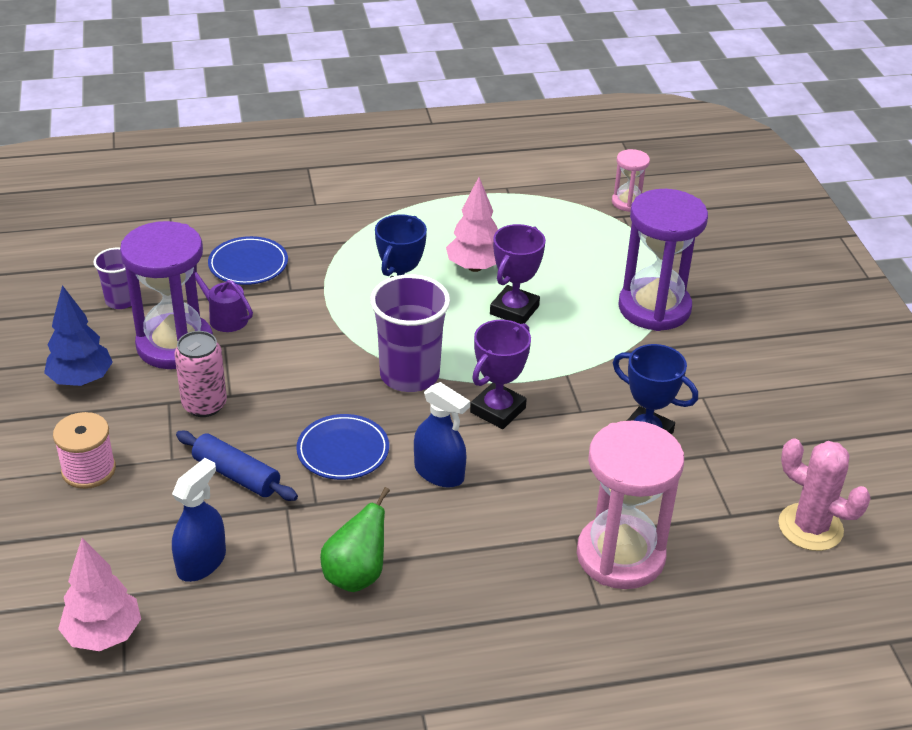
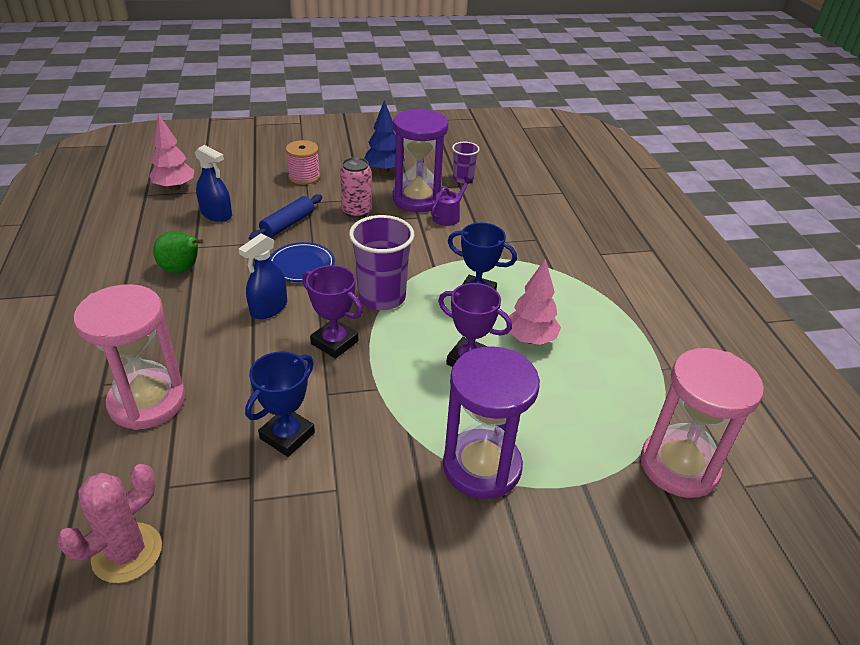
camera: 90 degrees right, 0 degrees up
(248, 264) = (511, 224): blue plate -> none
(627, 202) = (679, 466): pink hourglass -> pink hourglass, size x2.06

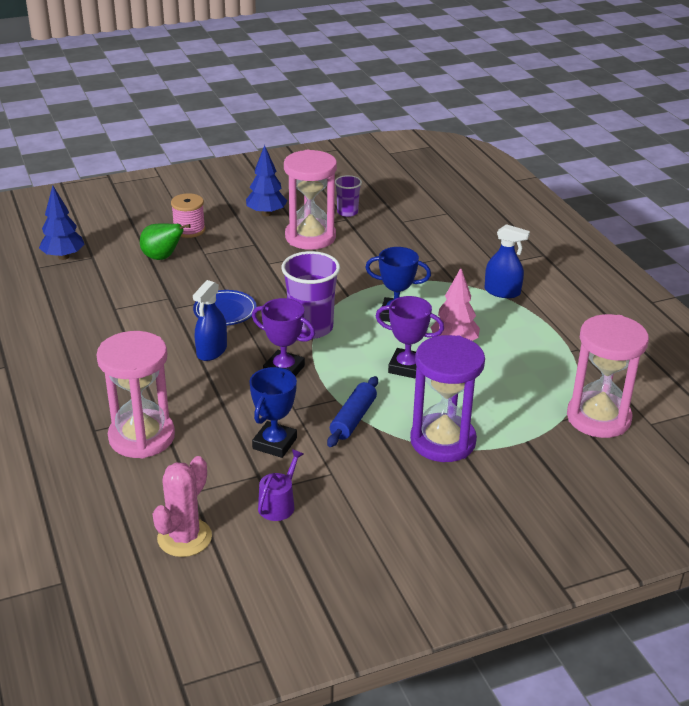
camera: 10 degrees left, 5 degrees down
(174, 187) = (63, 257): pink tree -> blue tree
(182, 270) = (113, 330): green pear -> green pear (162, 257)
(216, 214) = (119, 276): blue spray bottle -> blue spray bottle (502, 292)
(288, 224) = (194, 276): blue rolling pin -> blue rolling pin (353, 419)
(356, 211) = (255, 256): pink can -> none
(417, 199) = (310, 237): purple hourglass -> pink hourglass
(448, 216) = (346, 249): purple watering can -> purple watering can (279, 504)

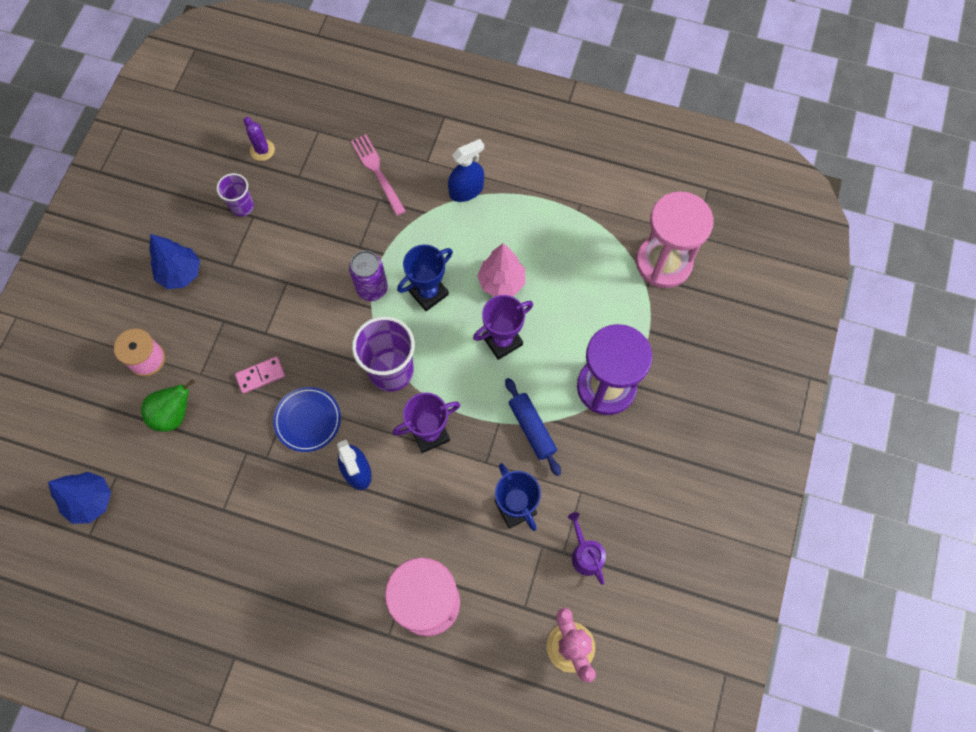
camera: 50 degrees left, 35 degrees up
(233, 276) = (260, 376): none -> pink domino
(310, 237) = (255, 267): pink hourglass -> none
(363, 289) = (372, 288): none -> purple can
(399, 200) = (262, 150): none -> purple cactus
(455, 249) = (377, 172): none -> pink fork

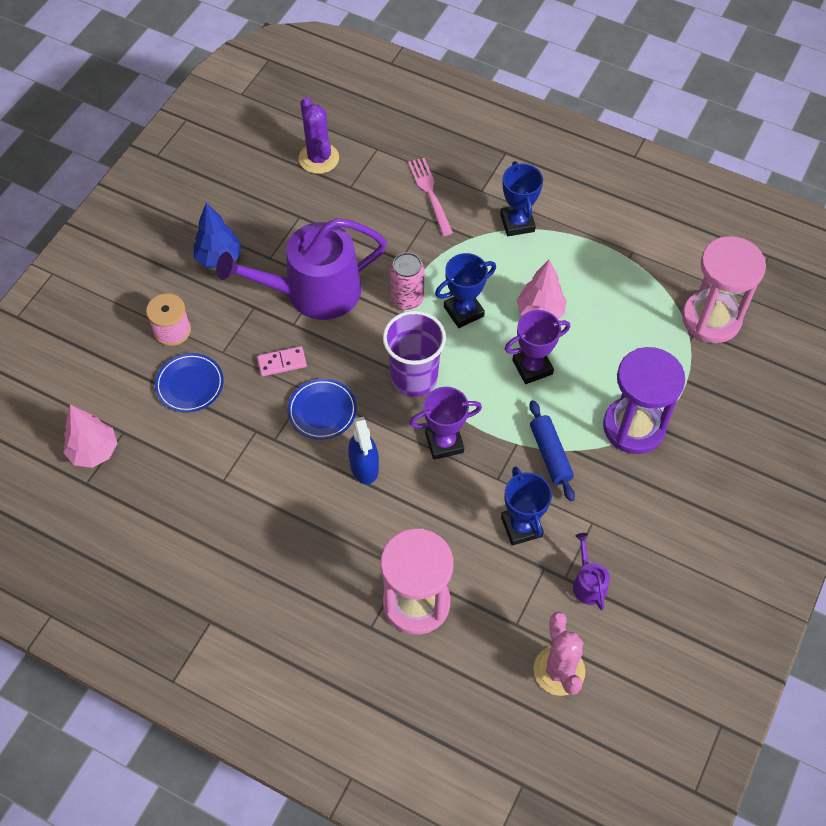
camera: 10 degrees right, 10 degrees down
(91, 501) = (94, 452): blue tree -> pink tree
(174, 414) = (190, 385): green pear -> blue plate
(242, 206) = (290, 206): purple cup -> none
(262, 150) = (319, 158): purple cactus -> purple cactus, size x1.61
(279, 295) = (313, 292): none -> purple watering can
(372, 288) = (407, 299): purple can -> pink can
(466, 190) = (517, 223): blue spray bottle -> blue trophy

